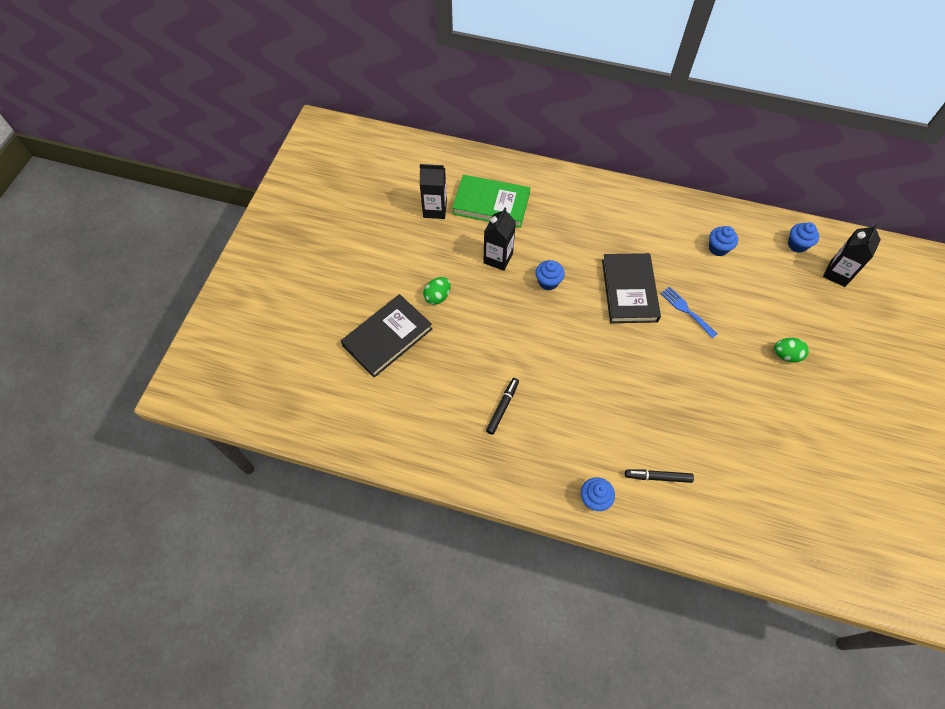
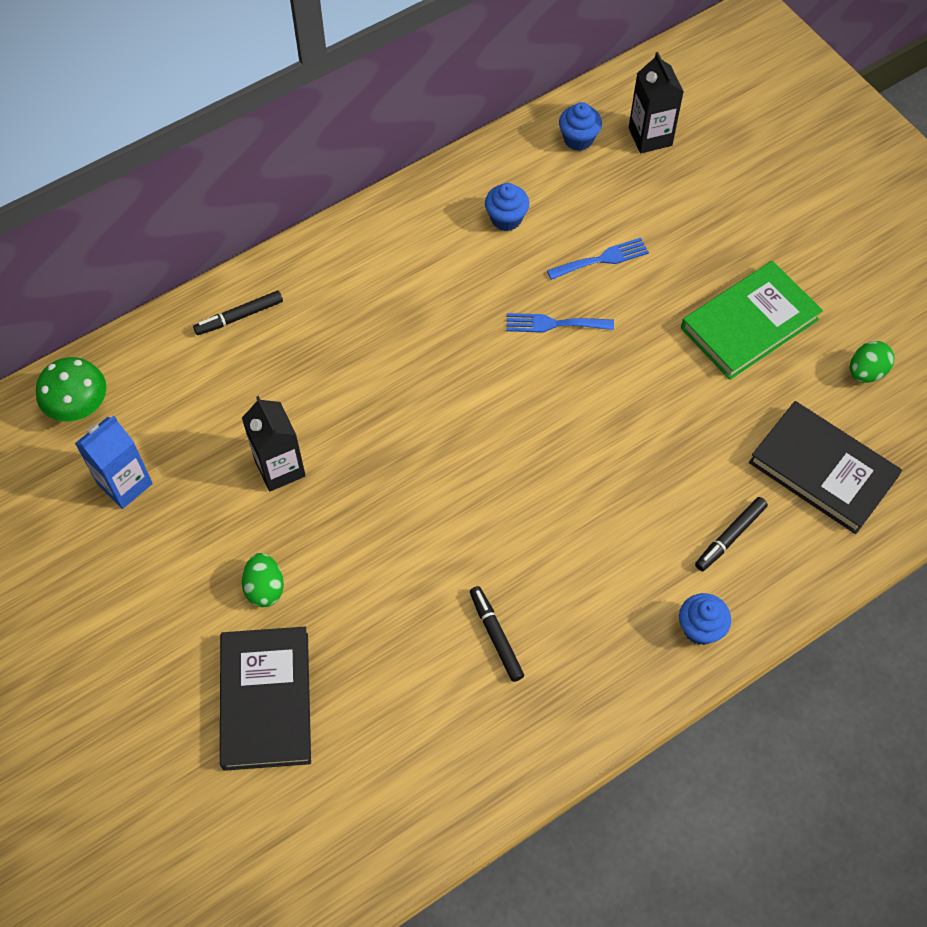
camera: 50 degrees left, 0 degrees up
(435, 209) = (125, 484): black carton -> blue carton
(452, 167) = (79, 407): none -> green mushroom
(491, 204) = (188, 408): green book -> green book (749, 323)
(548, 282) = (372, 439): blue cupcake -> none
(552, 187) = (239, 317): none -> black marker
(629, 290) = (471, 359): black book -> black book (822, 470)
(744, 304) = (602, 259): none -> blue fork
(786, 355) = (700, 277): green egg -> green egg (866, 372)

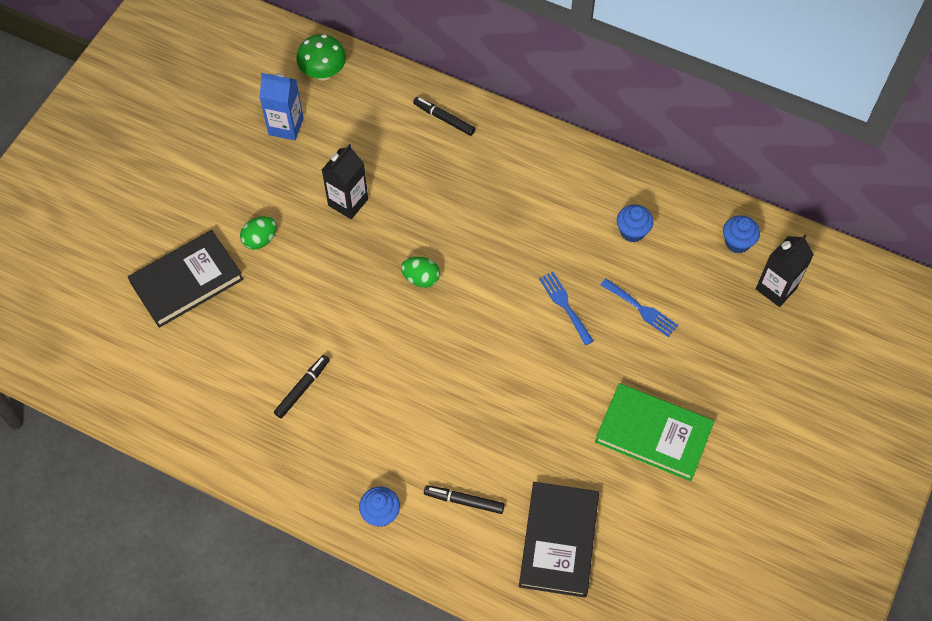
camera: 60 degrees right, 0 degrees up
(866, 372) = (666, 536): green egg -> green egg (421, 278)

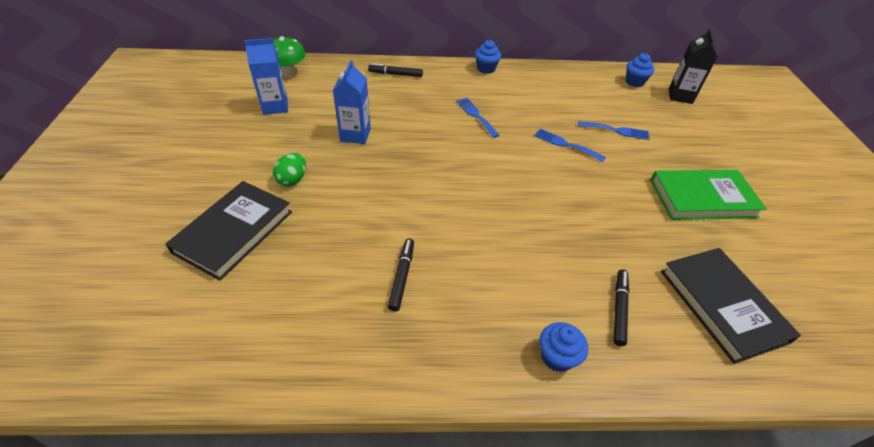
camera: 30 degrees left, 15 degrees down
(348, 202) = (355, 135): black carton -> blue carton
(421, 278) = (448, 162): green egg -> none
(464, 501) = (619, 309): black marker -> black marker turned 120 degrees clockwise
(494, 223) = (476, 115): none -> blue fork
(632, 231) = (569, 94): blue cupcake -> blue cupcake (486, 69)

